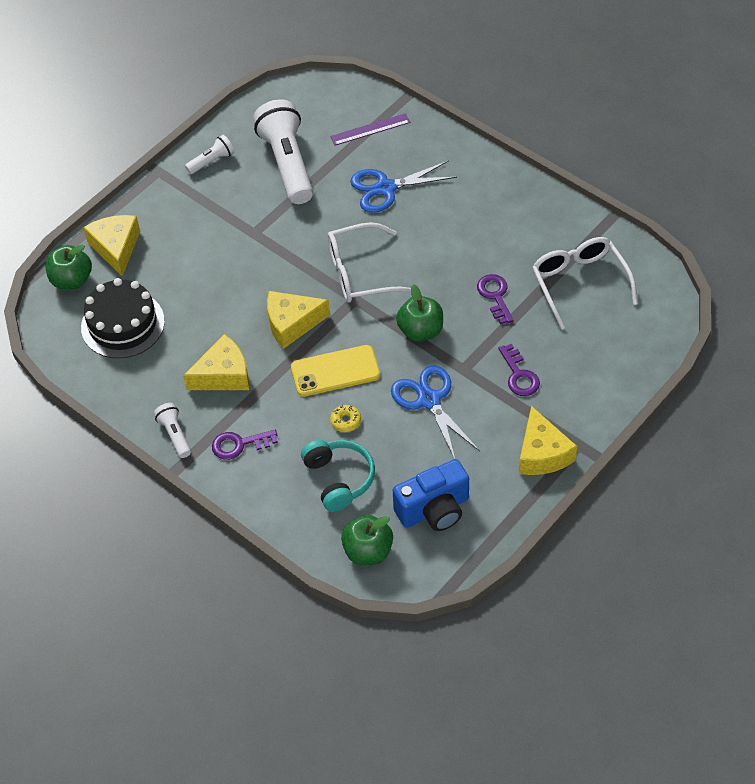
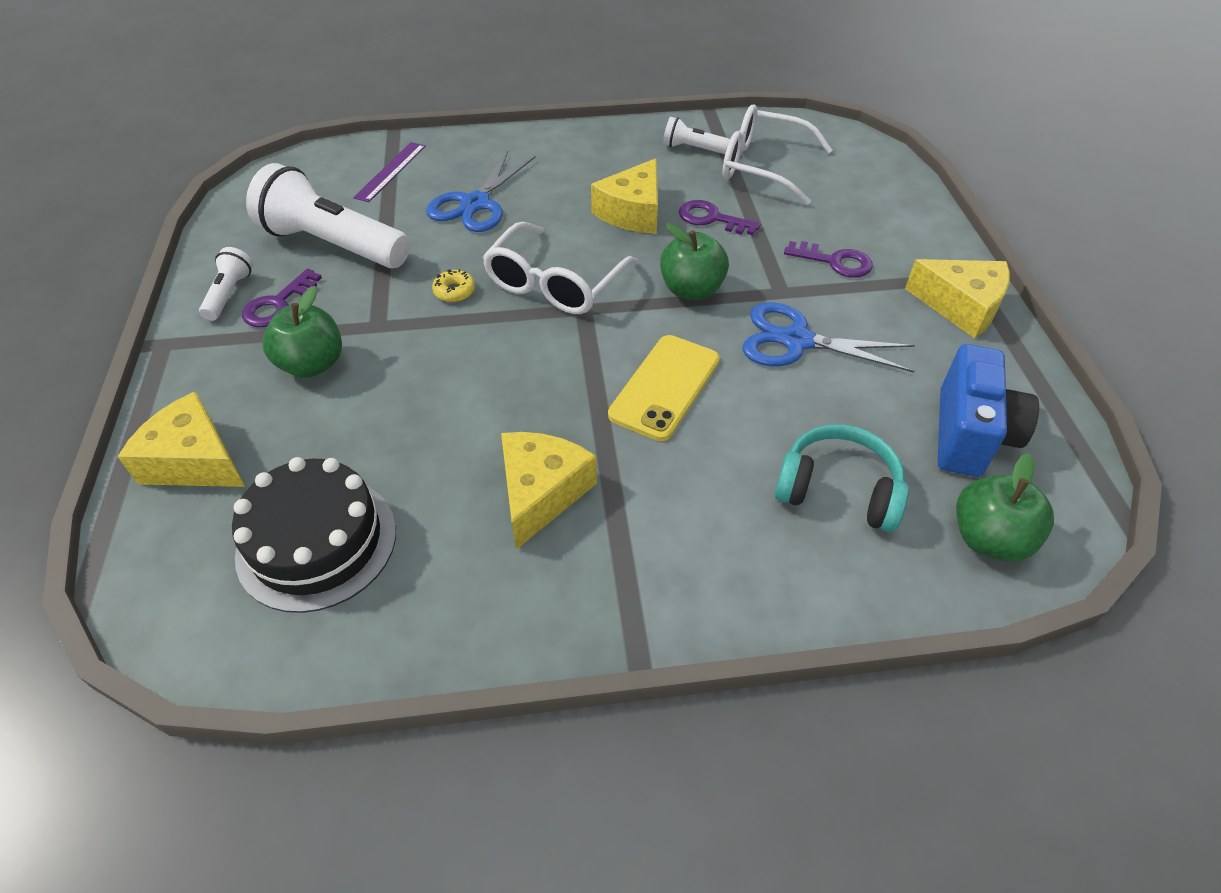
camera: 50 degrees left, 5 degrees down
(71, 280) = (162, 547): green apple -> green apple (312, 364)
(175, 435) = (575, 618): white flashlight -> white flashlight (692, 148)
(239, 444) = (674, 555): purple key -> purple key (278, 304)
(292, 324) = (548, 378): yellow cheese -> yellow cheese (632, 212)
(346, 421) = (751, 425): yellow donut -> yellow donut (454, 291)

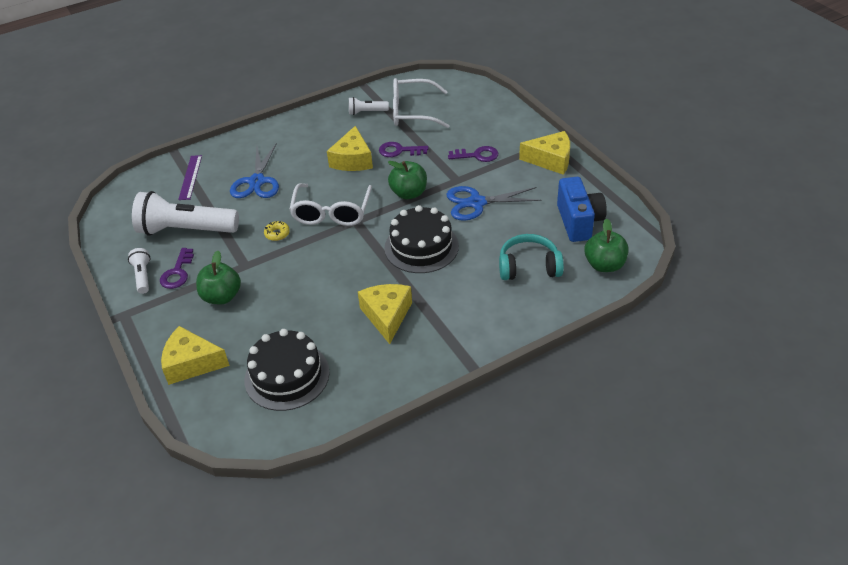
camera: 20 degrees left, 5 degrees down
(665, 387) = (421, 247): yellow phone -> black cake

